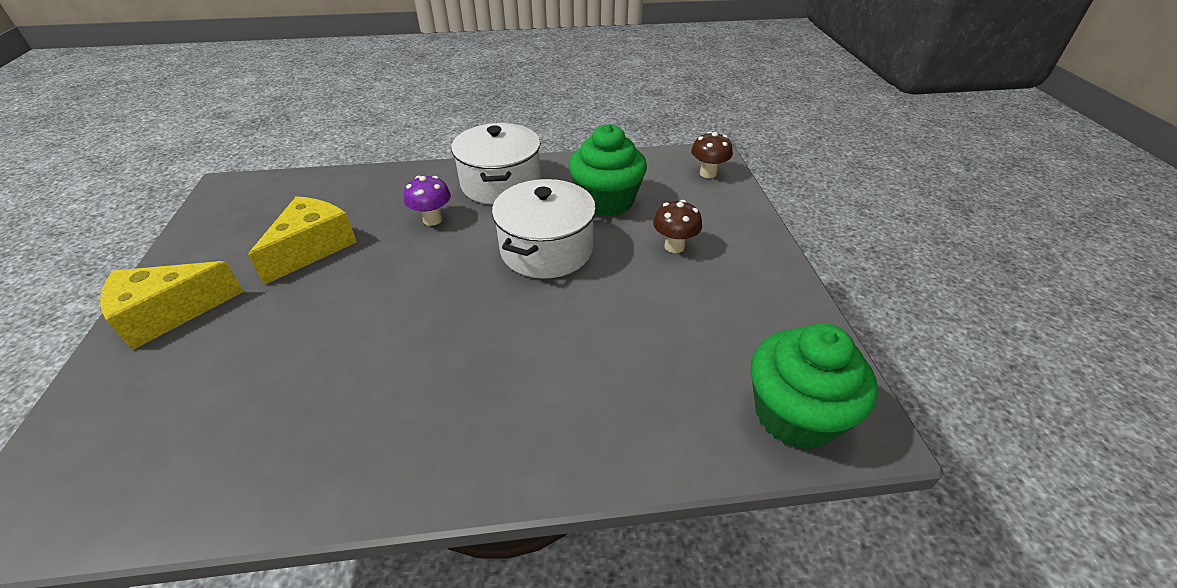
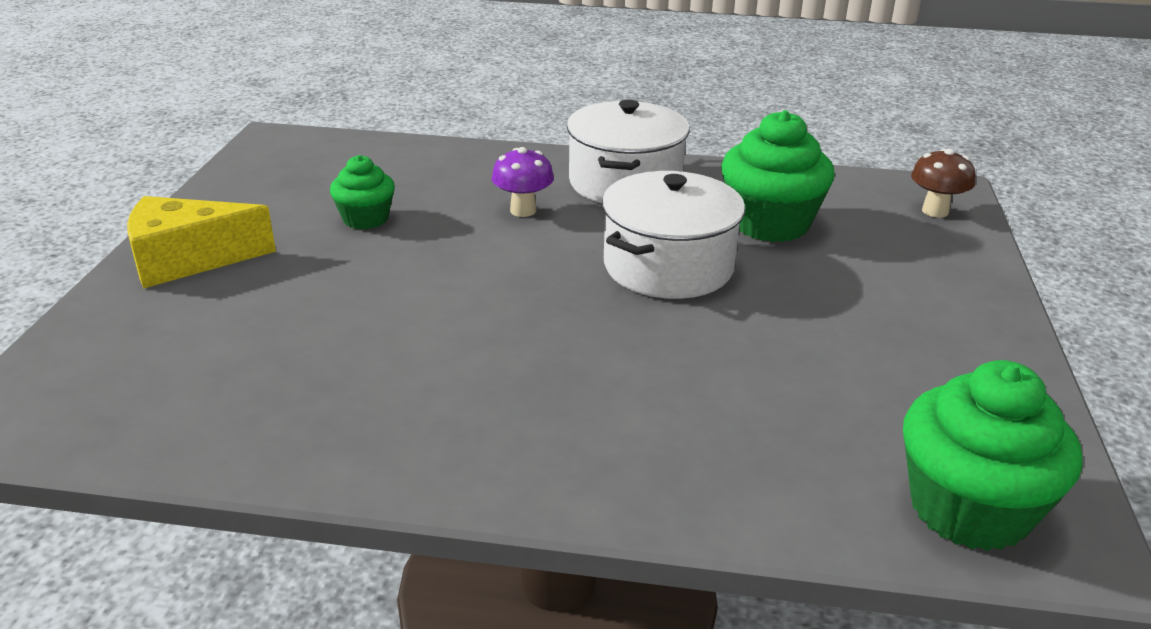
camera: 15 degrees right, 10 degrees down
(313, 248) = (365, 219): yellow cheese -> green cupcake
(674, 246) = (854, 290): brown mushroom -> none

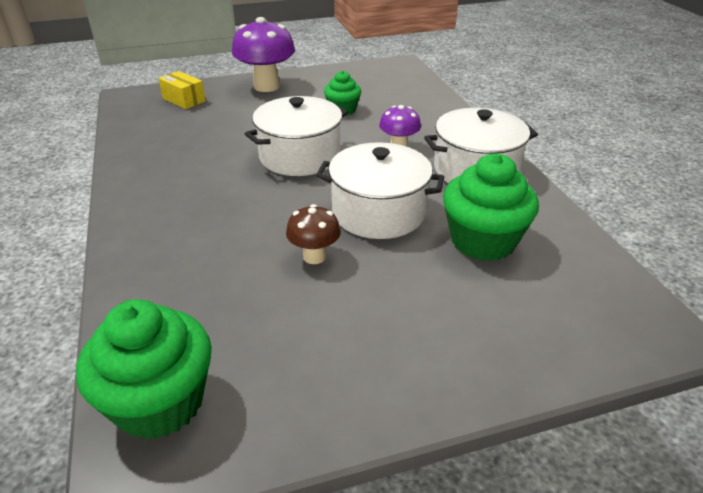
camera: 65 degrees right, 5 degrees up
(119, 354) = (184, 100): none -> yellow box
(188, 260) = (266, 86): yellow cheese -> purple mushroom
(471, 286) = (300, 156): none -> white pot
(935, 211) = (610, 328): brown mushroom -> brown mushroom (314, 257)

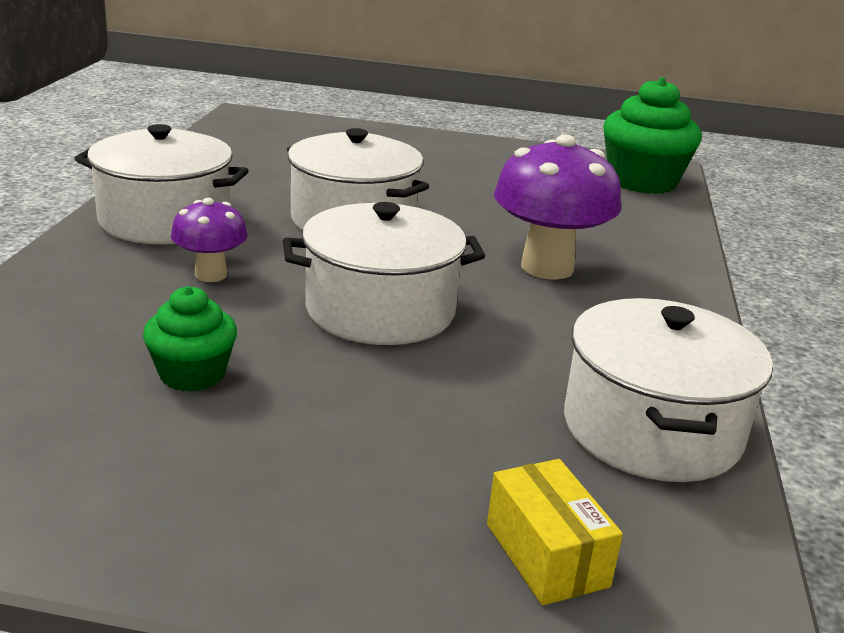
camera: 155 degrees left, 10 degrees down
(149, 142) = (651, 429): none -> white pot
(266, 86) = (278, 527): purple mushroom -> purple mushroom (547, 267)
(314, 257) = (465, 211): brown mushroom -> none
(483, 241) = (282, 175): green cupcake -> none

